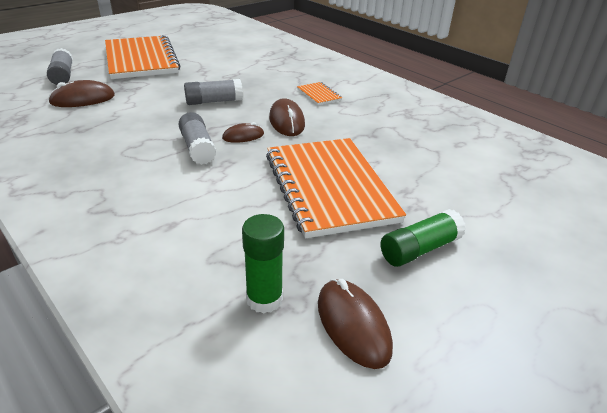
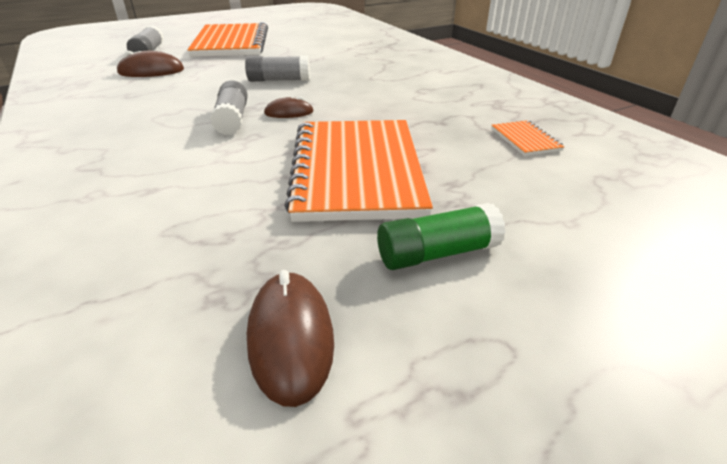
camera: 15 degrees right, 0 degrees up
(264, 299) = (197, 286): green glue stick -> none
(286, 121) = (346, 102): brown mouse -> none
(319, 95) = (398, 80): orange notebook -> orange notebook (525, 139)

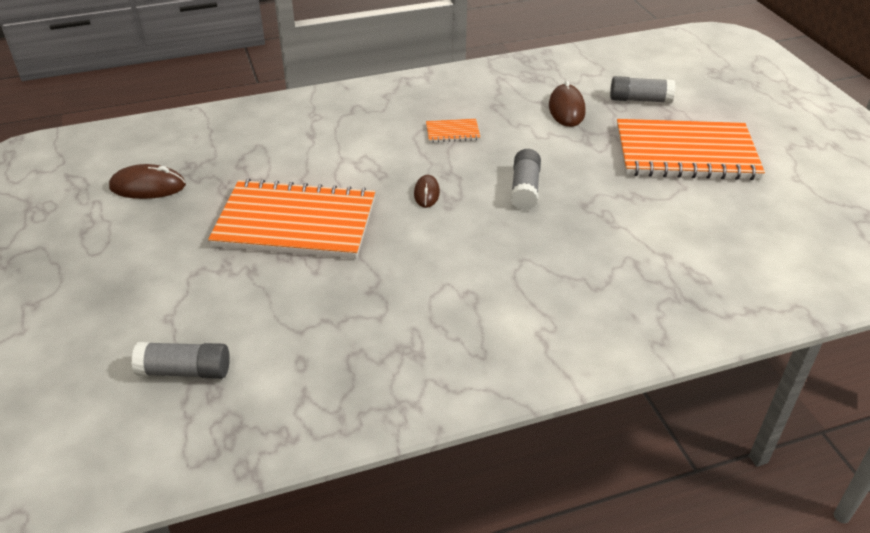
camera: 100 degrees right, 5 degrees up
(232, 120) = (419, 162): grey glue stick -> grey glue stick (185, 371)
(437, 253) = (176, 244): green glue stick -> none
(525, 139) = (307, 341): orange notebook -> orange notebook (452, 132)

